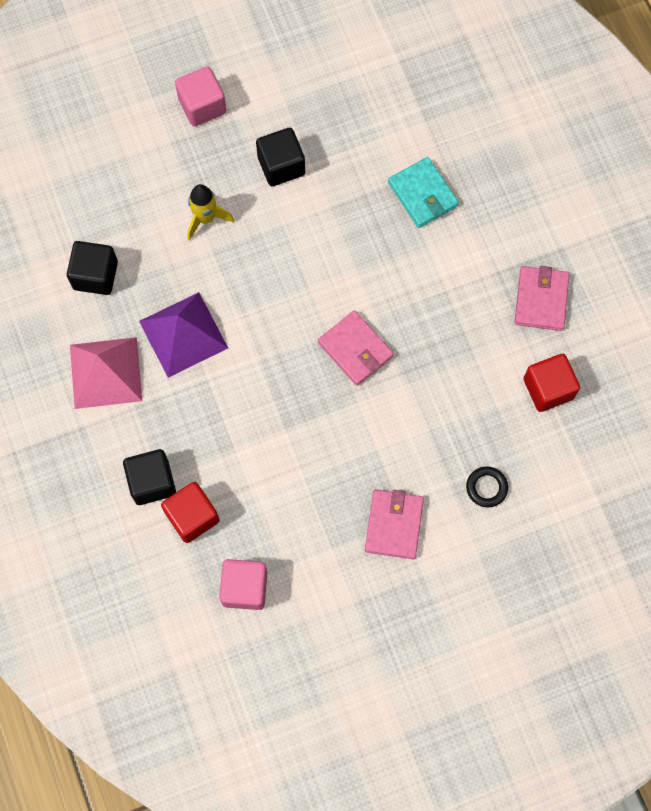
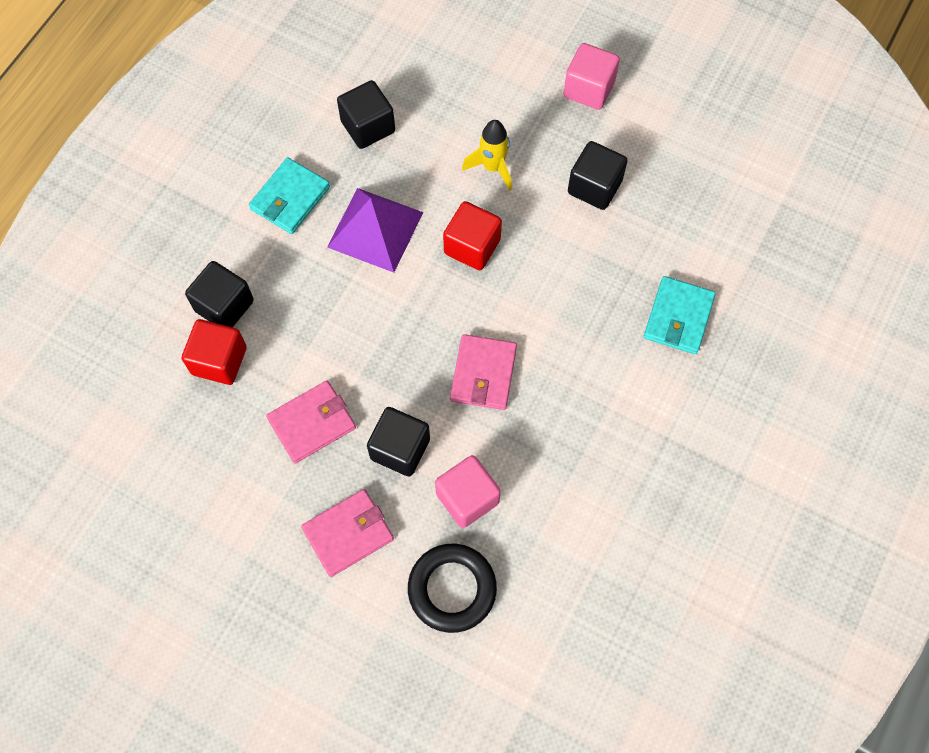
camera: 50 degrees right, 5 degrees down
(105, 373) = (290, 198): pink pyramid -> turquoise wallet
(244, 588) = (188, 452): pink cube -> pink cube (467, 498)
(362, 445) = (400, 449): none -> black cube
(486, 487) = (452, 589): black ring -> black ring, size x1.78
(541, 300) = (675, 496): pink wallet -> pink wallet (312, 423)
(548, 388) = (596, 570): red cube -> red cube (472, 246)

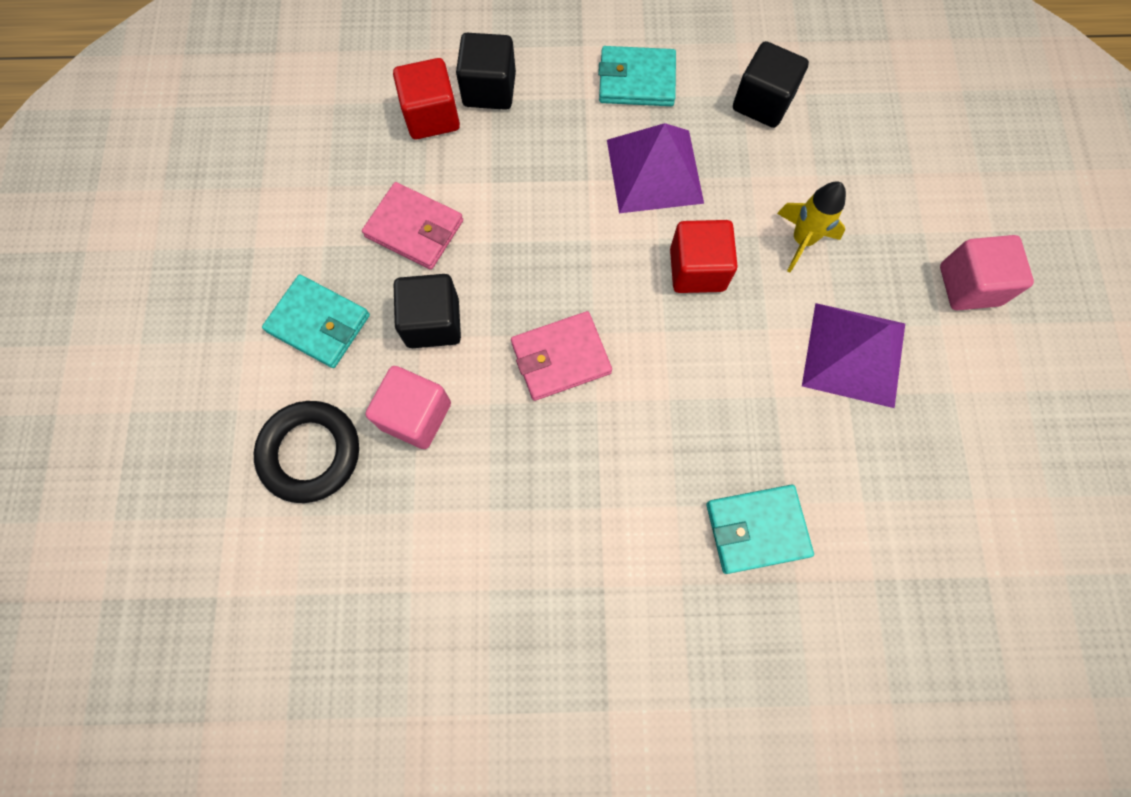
camera: 60 degrees right, 5 degrees up
(348, 533) = (319, 323): pink wallet -> turquoise wallet
(594, 187) = (853, 354): black cube -> purple pyramid

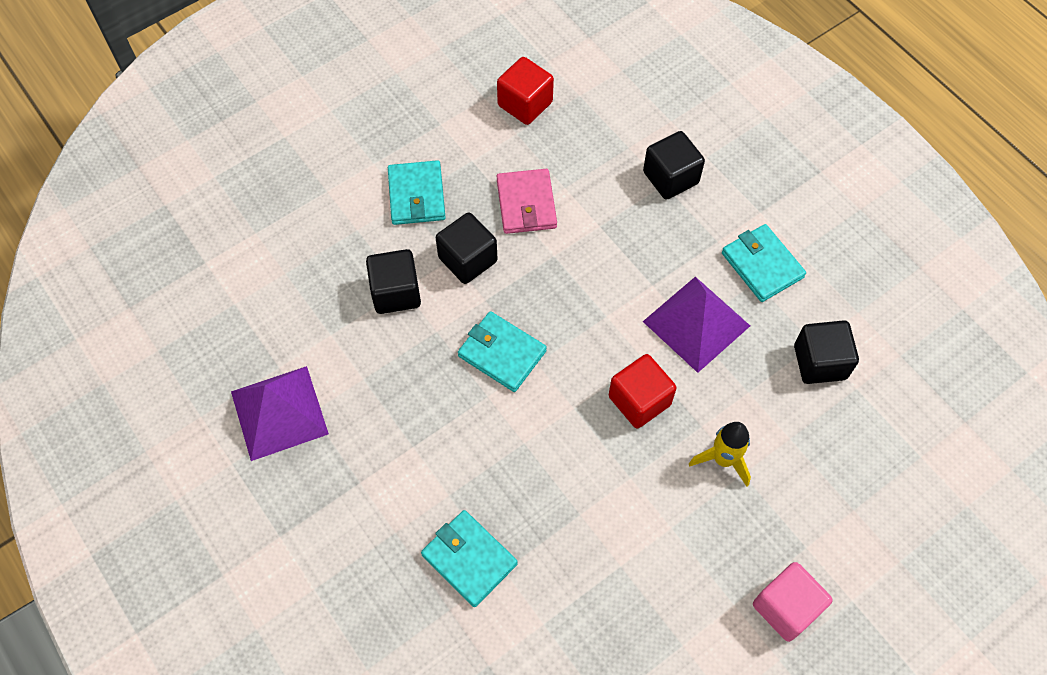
camera: 55 degrees right, 10 degrees down
(310, 453) = (328, 250): black ring -> none
(416, 415) = (396, 292): pink cube -> black cube
(431, 116) = (619, 157): red cube -> red cube (525, 104)
(561, 358) = (502, 353): pink wallet -> turquoise wallet
(853, 354) = (657, 551): purple pyramid -> purple pyramid (279, 412)

